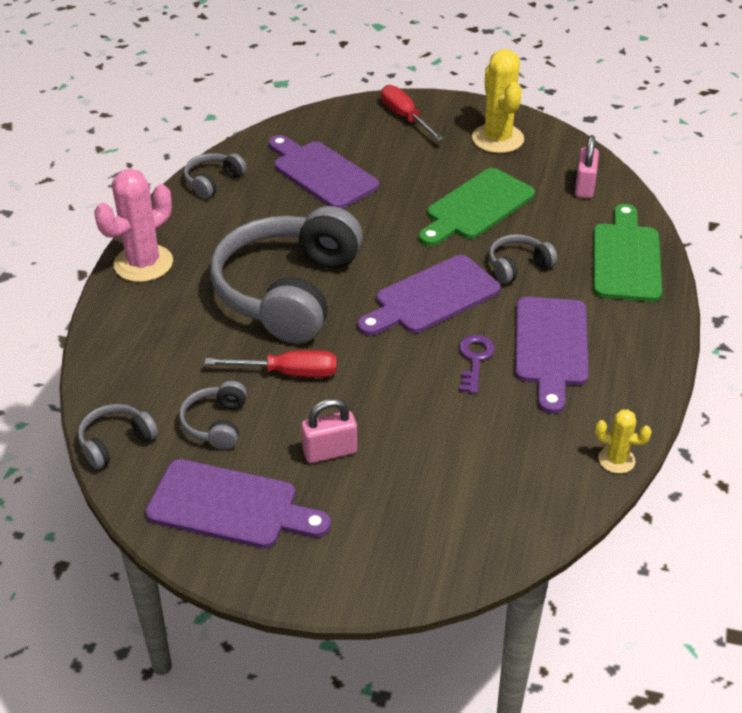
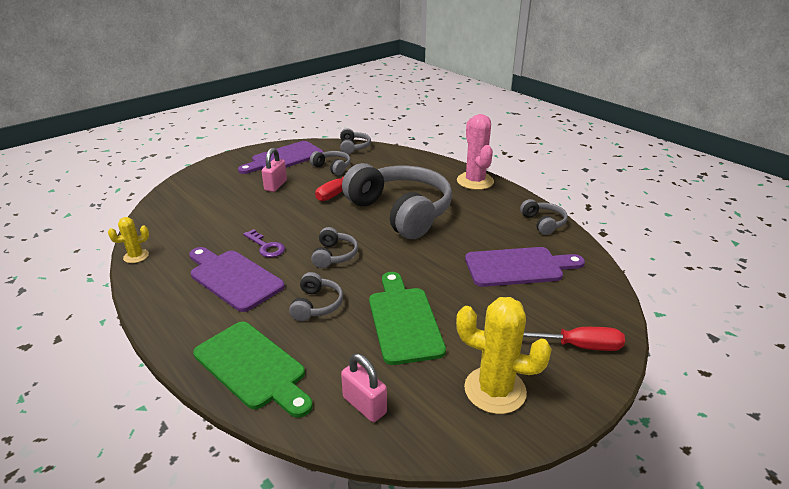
camera: 125 degrees right, 10 degrees down
(432, 297) = (334, 255): purple cutting board -> grey headphones

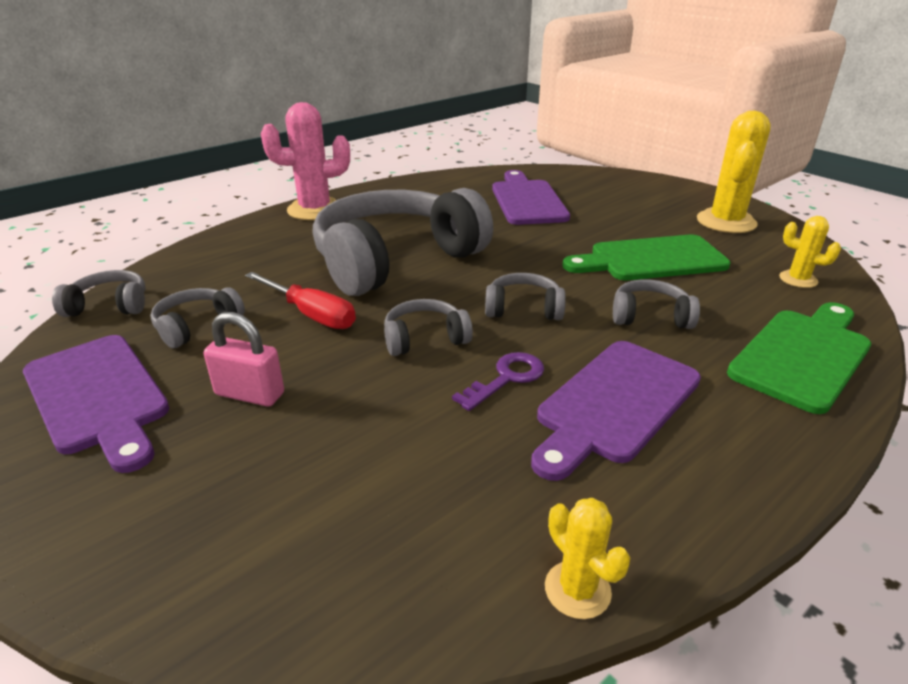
camera: 90 degrees left, 0 degrees up
(364, 405) = (798, 279): pink padlock -> yellow cactus
(543, 223) = (434, 183): grey headphones -> grey headphones (425, 339)
(577, 346) = (645, 188): red screwdriver -> none

